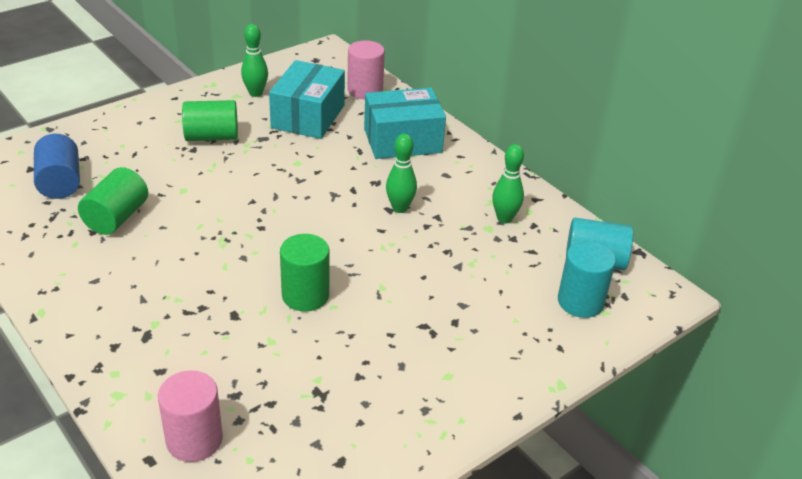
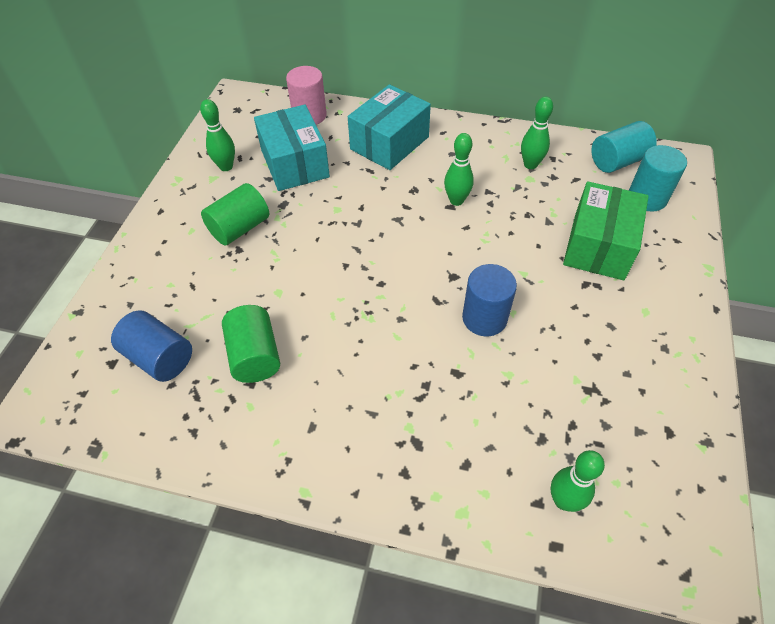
camera: 35 degrees left, 15 degrees up
(194, 440) = (563, 500): pink cylinder -> green bowling pin
(305, 295) = (484, 318): green cylinder -> blue cylinder
(477, 308) = (598, 246): none -> green box

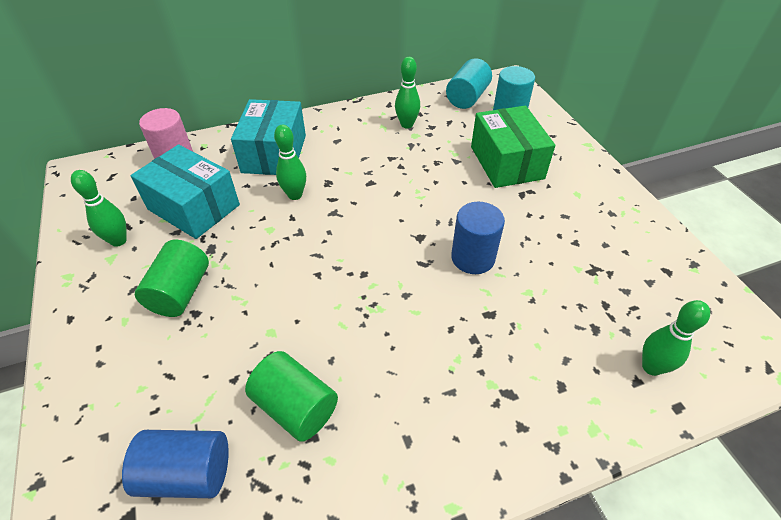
camera: 35 degrees left, 5 degrees down
(456, 200) = (371, 176): green bowling pin -> green bowling pin (295, 195)

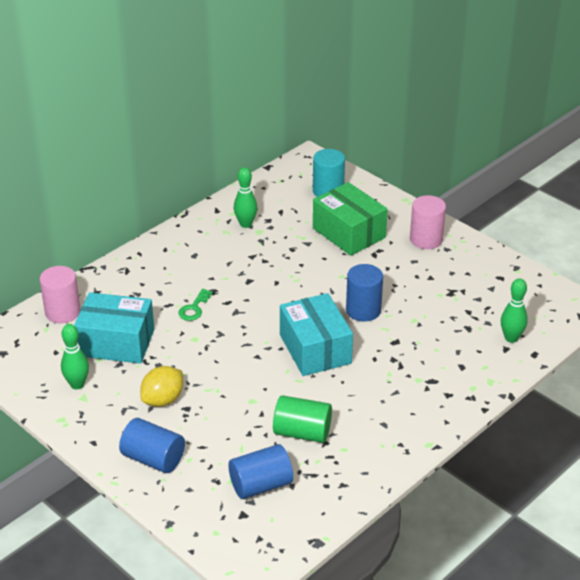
camera: 25 degrees left, 10 degrees down
(105, 370) = (153, 459): none -> blue cylinder
(181, 292) = (163, 400): green cylinder -> yellow lemon
(274, 153) = (147, 281): turquoise box -> turquoise box (315, 349)
(295, 195) = (194, 308): green bowling pin -> green key
(467, 98) = (283, 185): turquoise cylinder -> none
(591, 195) = (426, 239): none -> pink cylinder

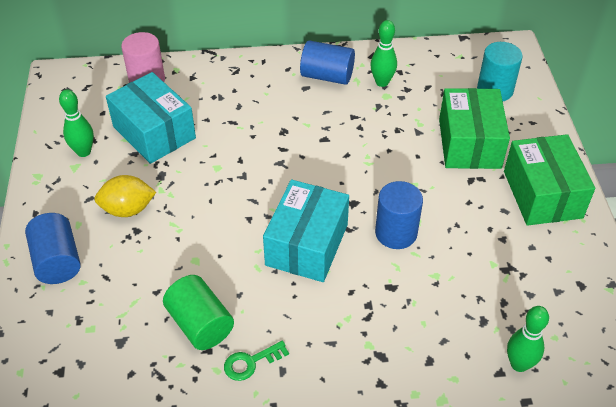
camera: 40 degrees right, 10 degrees up
(194, 308) = (249, 138): green key -> green key (250, 362)
(261, 485) = (106, 352): blue cylinder -> blue cylinder (327, 76)
(426, 239) = (542, 194): pink cylinder -> green box

